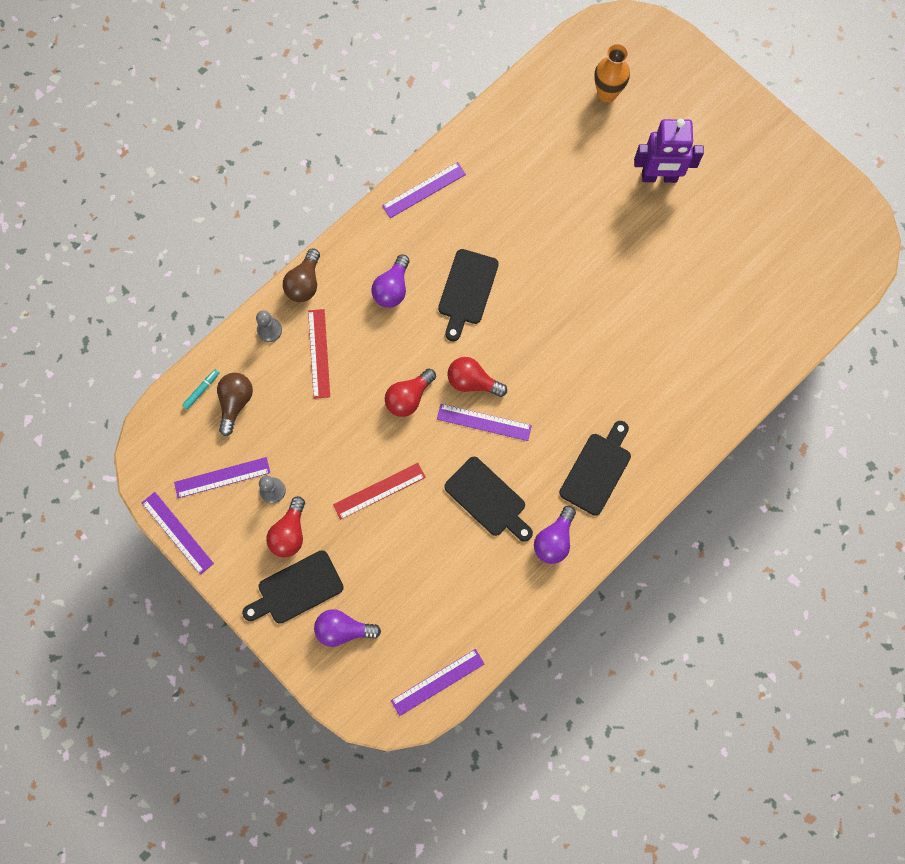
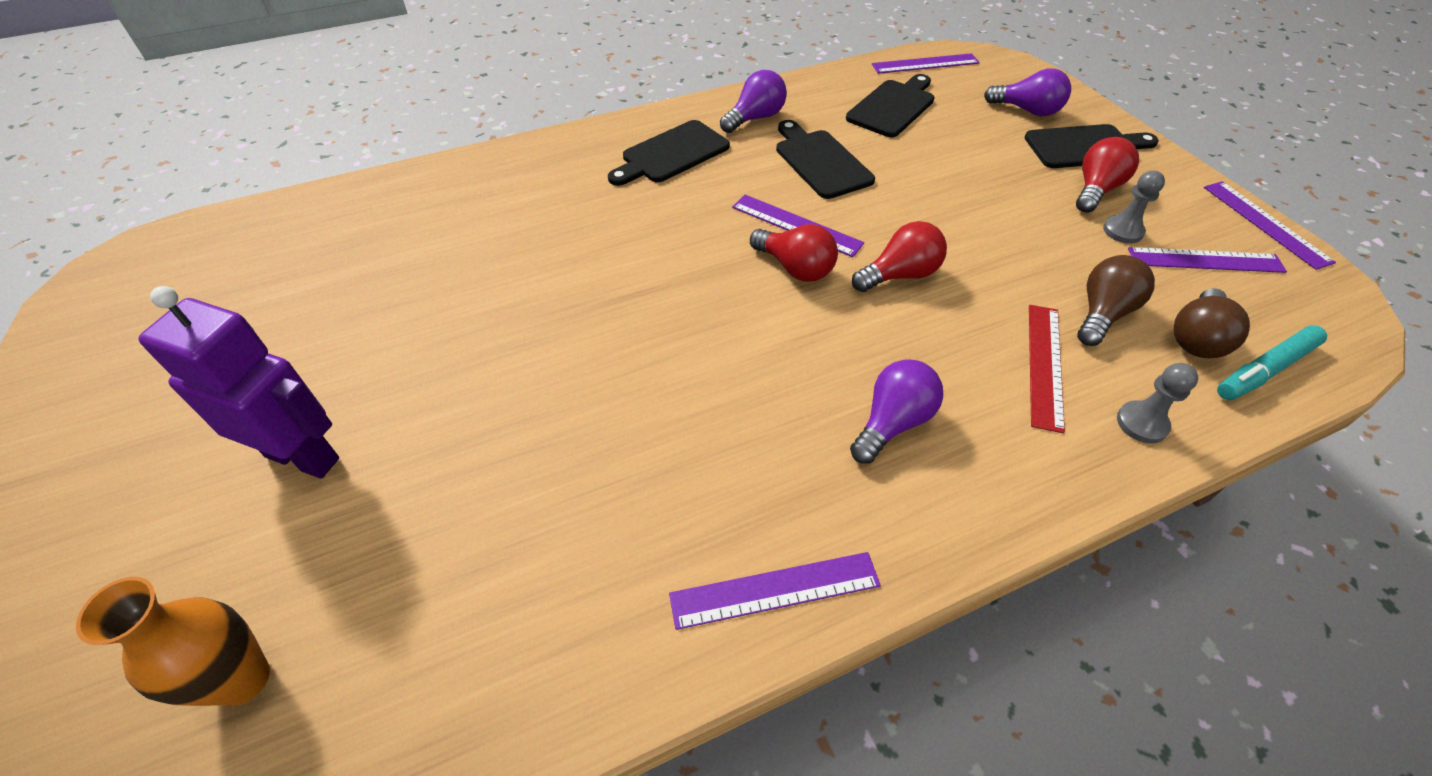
camera: 160 degrees left, 25 degrees down
(201, 390) = (1264, 370): turquoise marker -> turquoise marker, size x1.67
(304, 283) = (1070, 482): brown light bulb -> brown light bulb (1102, 314)
(379, 491) = (964, 198): red ruler -> none
(467, 290) = (756, 381): black cutting board -> black cutting board (893, 107)

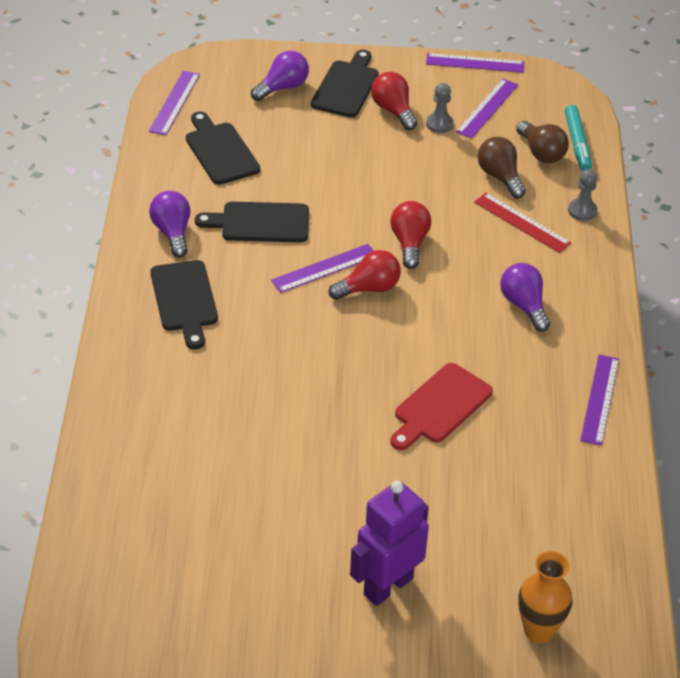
camera: 65 degrees left, 5 degrees down
(643, 399) = (440, 406): none -> red cutting board

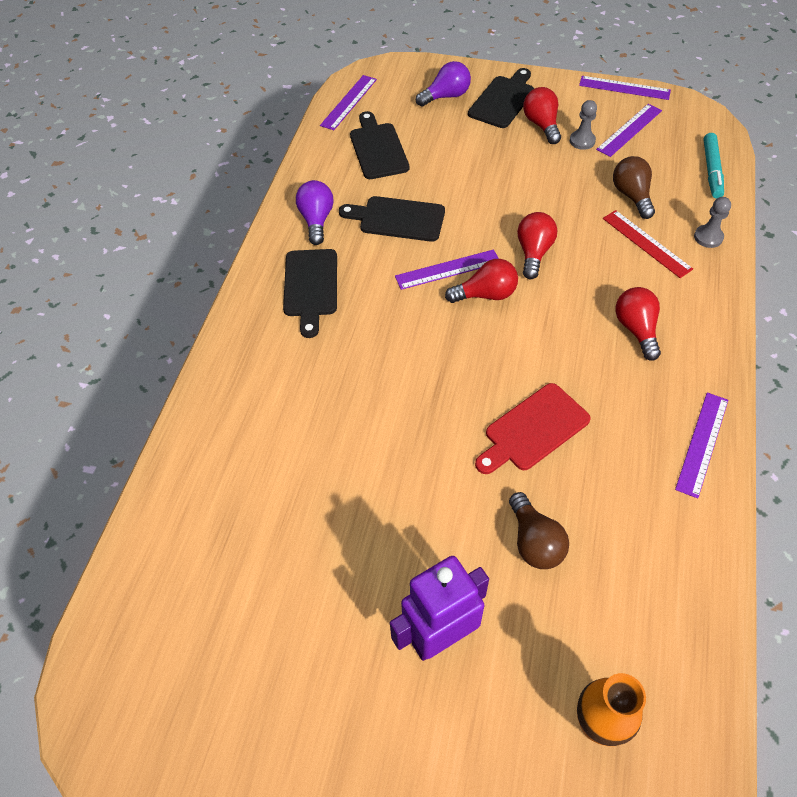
camera: 15 degrees right, 10 degrees up
(524, 305) = (636, 329): purple light bulb -> red light bulb
(541, 153) = (675, 176): brown light bulb -> brown light bulb (534, 542)

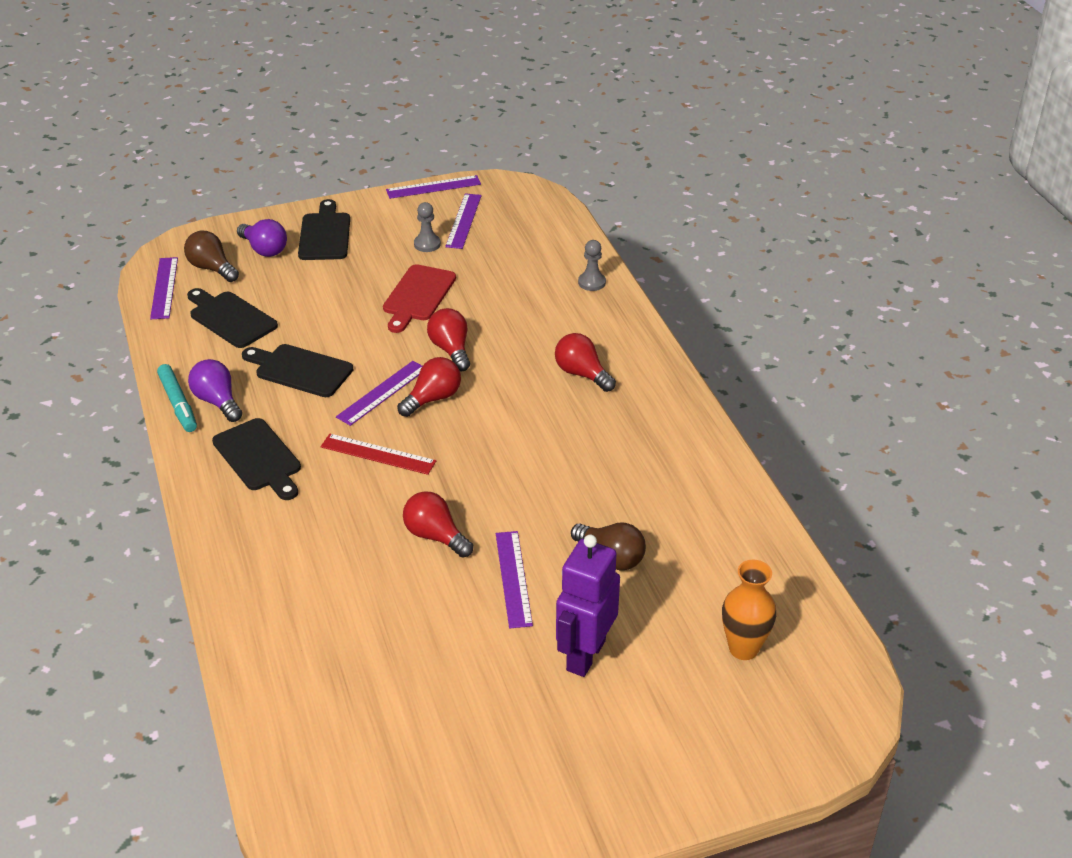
camera: 35 degrees left, 15 degrees down
(398, 219) = (300, 370): black cutting board -> black cutting board turned 45 degrees clockwise
(446, 96) = (264, 249): purple light bulb -> purple light bulb turned 105 degrees clockwise
(533, 429) = (551, 481): red cutting board -> red cutting board (418, 296)
(541, 125) = (379, 243): red light bulb -> red light bulb (435, 536)
(631, 196) = (504, 273): brown light bulb -> brown light bulb (212, 268)
(646, 243) = (544, 306): red ruler -> red ruler (378, 454)
(702, 443) = (690, 433): purple ruler -> purple ruler (513, 578)
(711, 170) = (558, 229): turquoise marker -> turquoise marker (178, 404)

